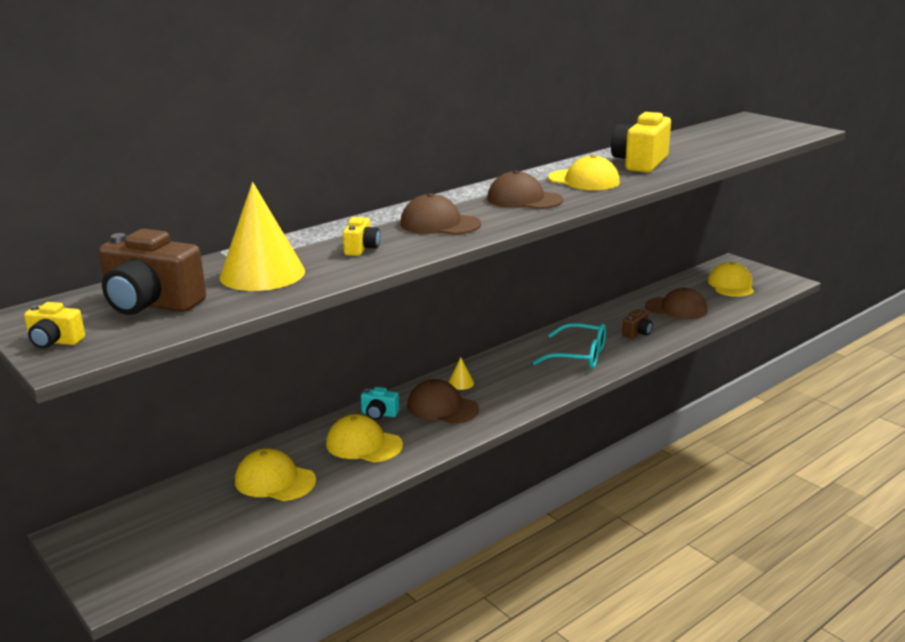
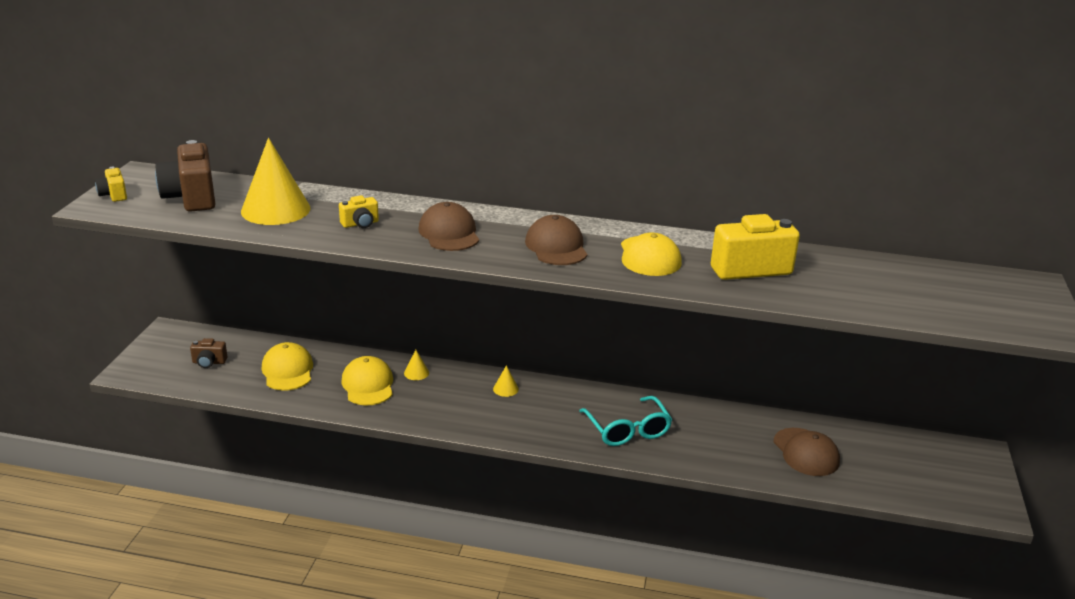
camera: 50 degrees right, 5 degrees up
(379, 414) = (416, 373): turquoise camera -> yellow cone
(442, 407) = (457, 396): brown cap -> none
(637, 333) = (717, 447): brown camera -> brown camera (209, 362)
(731, 285) = (919, 470): yellow cap -> none

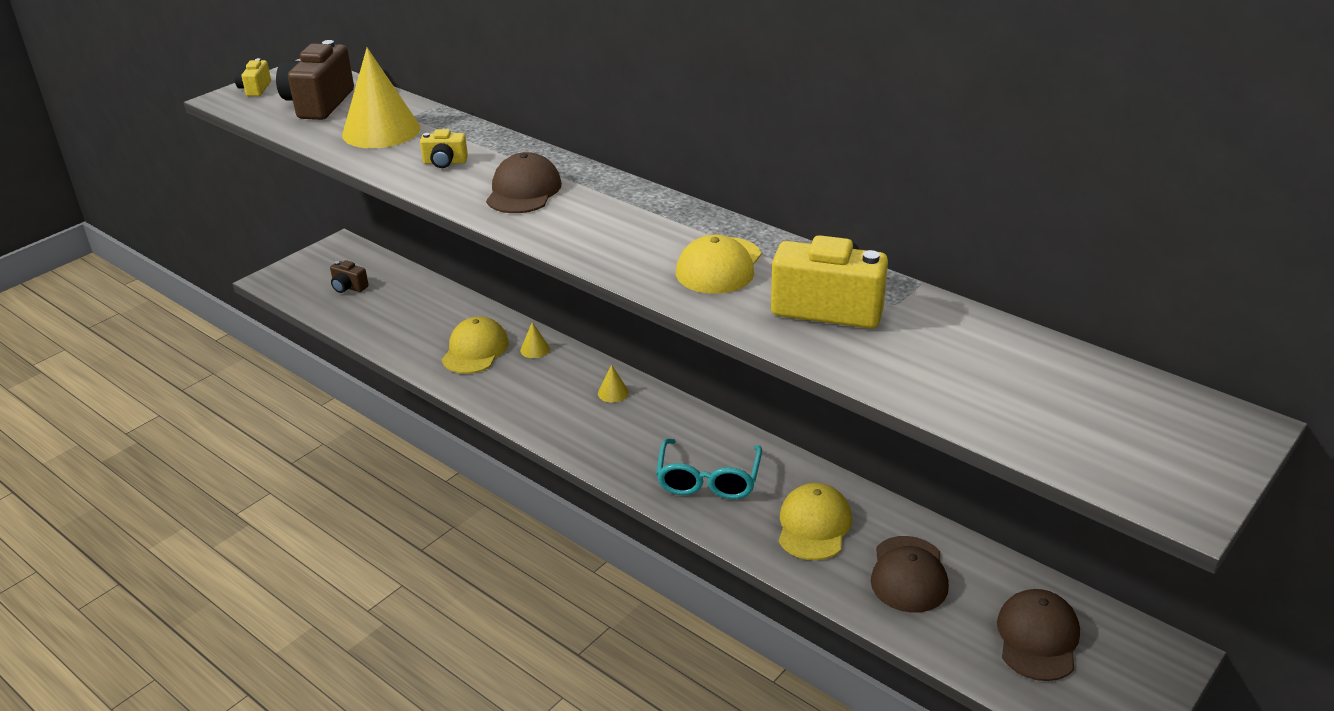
camera: 30 degrees right, 5 degrees up
(288, 371) = (412, 314): yellow cap -> yellow cap (814, 525)
(556, 247) = (623, 231): brown cap -> brown cap (1037, 638)

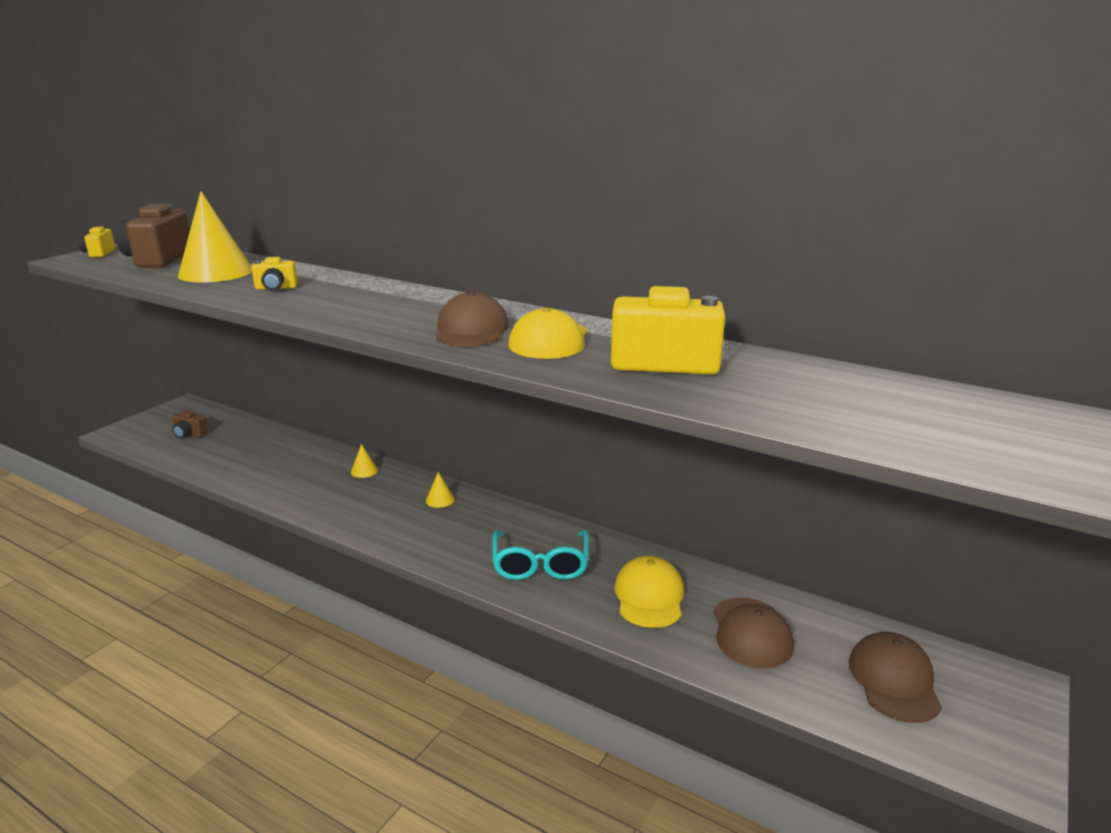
camera: 10 degrees left, 10 degrees down
(475, 350) = (308, 475): yellow cap -> none
(523, 191) = (352, 302): brown cap -> brown cap (471, 330)

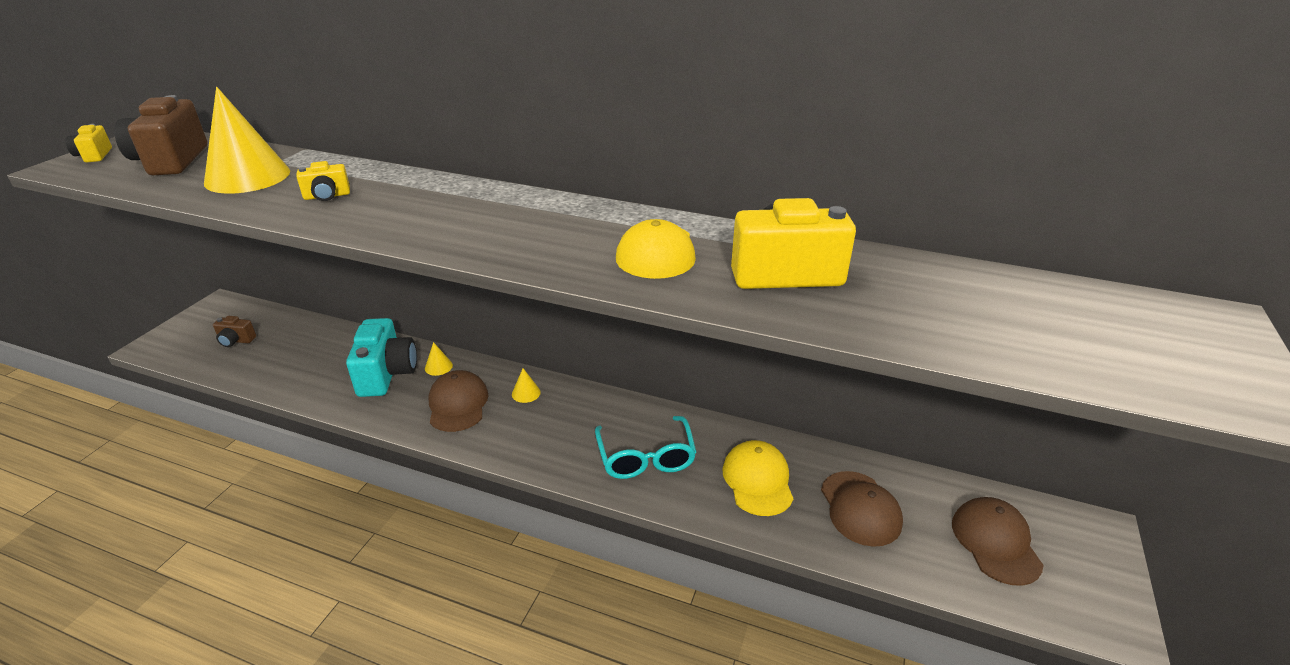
camera: 10 degrees left, 10 degrees up
(315, 472) = (387, 374): none -> turquoise camera
(471, 330) = (568, 243): brown cap -> brown cap (458, 404)

